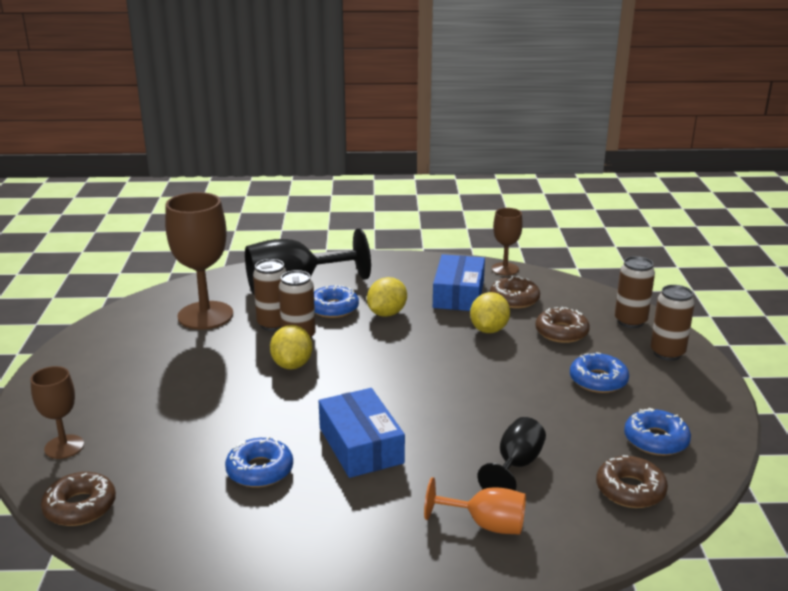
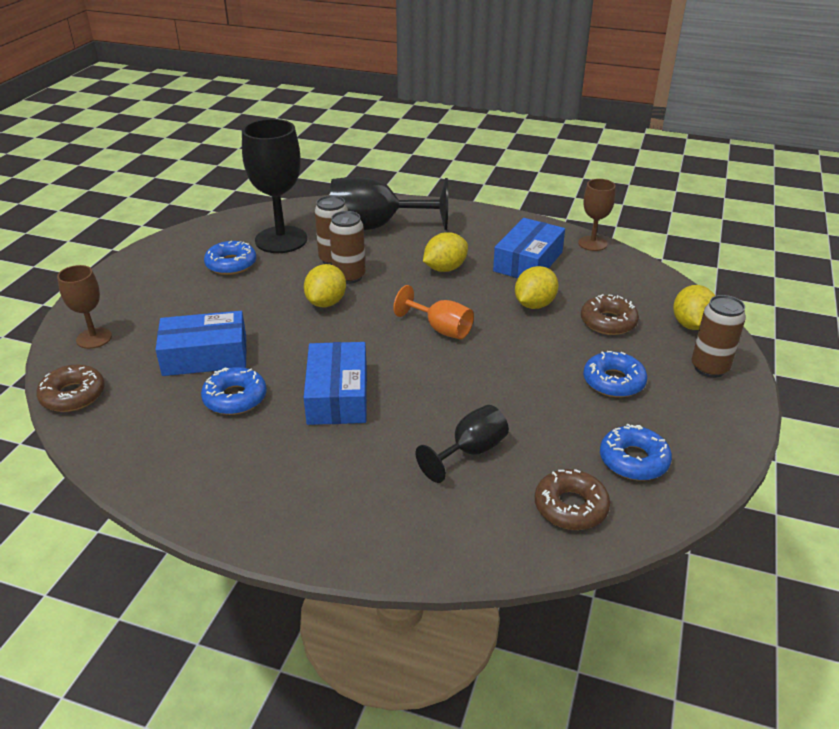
camera: 20 degrees right, 10 degrees up
(200, 438) = (205, 355): none -> blue box
(205, 315) = (281, 240): brown goblet -> black goblet
(333, 308) = (398, 254): blue donut -> blue donut (231, 264)
(486, 524) = (402, 504): orange goblet -> orange goblet (441, 329)
(514, 299) = (581, 277): brown donut -> none
(630, 321) = (691, 325): brown can -> yellow lemon

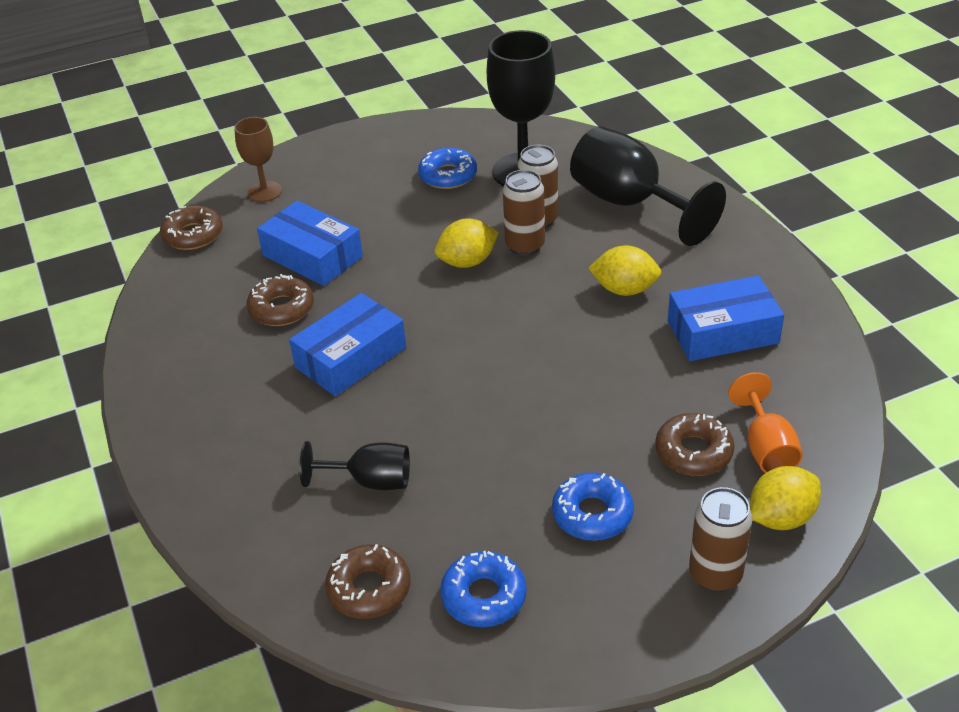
camera: 50 degrees right, 5 degrees up
(235, 398) = (281, 308): blue donut -> brown donut
(441, 329) = (522, 351): orange goblet -> orange goblet (766, 448)
(534, 304) = (649, 384): yellow lemon -> none
(592, 243) = (833, 354): brown goblet -> none

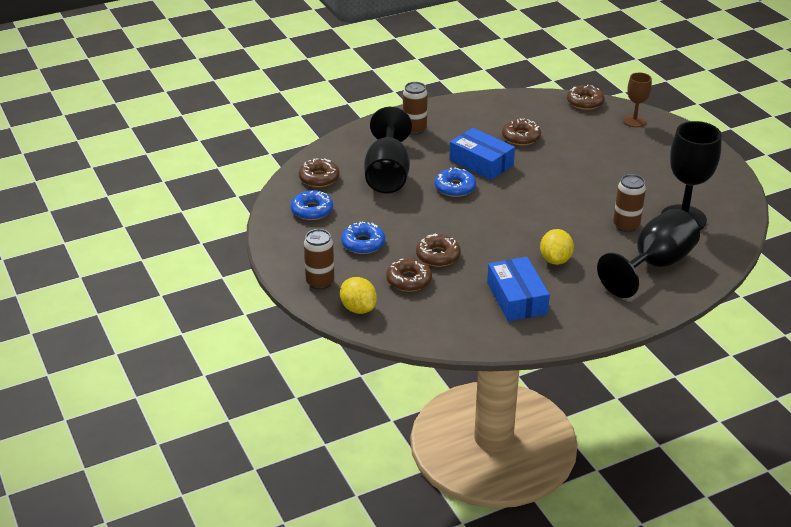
camera: 85 degrees right, 5 degrees down
(312, 256) = (571, 143): blue box -> none
(370, 481) = (387, 174): black goblet -> black goblet, size x1.82
(448, 175) = (670, 188): blue donut -> blue donut (455, 188)
(467, 262) = (575, 198): yellow lemon -> none
(525, 246) = (595, 220): brown can -> brown can (414, 129)
(623, 415) = (438, 256): none -> brown donut
(766, 448) = (412, 307): orange goblet -> none

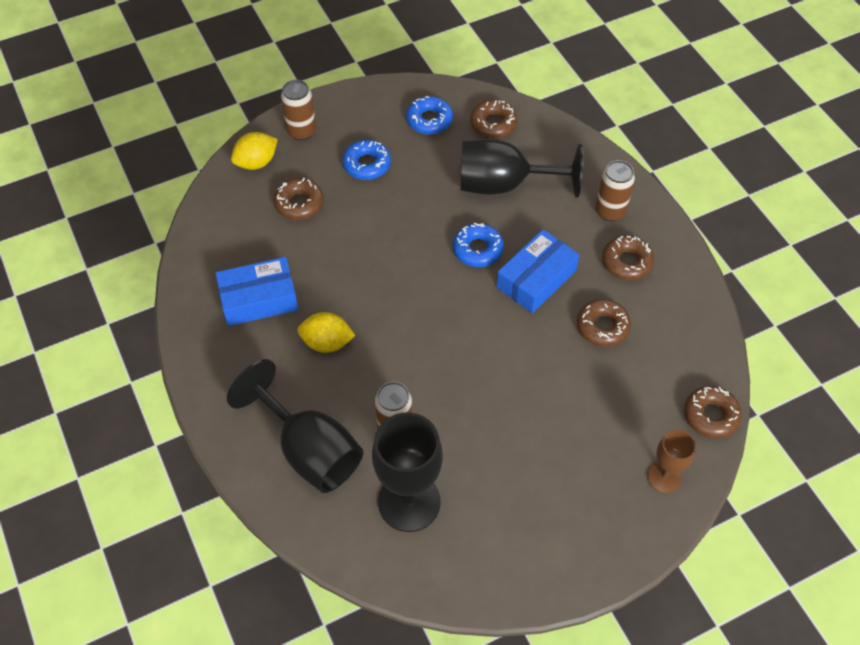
camera: 90 degrees right, 20 degrees up
(438, 256) = (341, 229): brown donut -> brown donut (626, 262)

